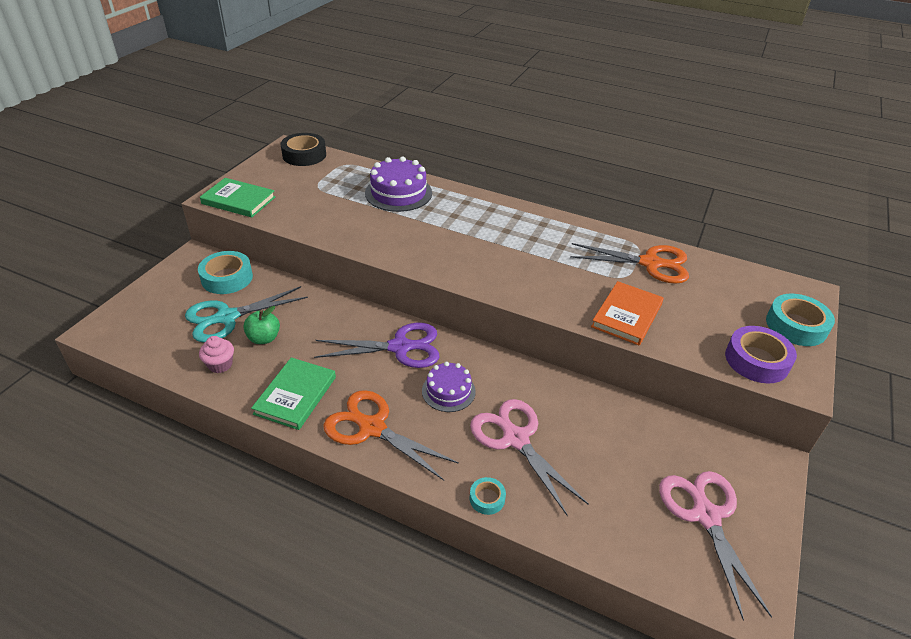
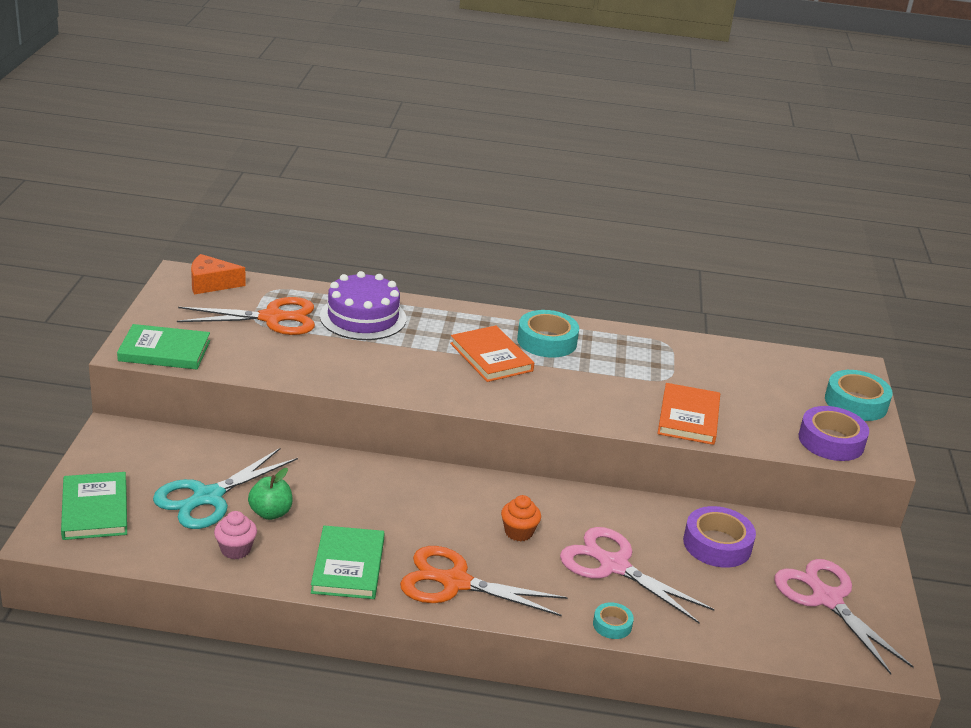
camera: 20 degrees left, 10 degrees down
(143, 313) = (95, 509): none -> green book
(227, 278) = (176, 452): turquoise tape -> turquoise tape (547, 341)
(304, 155) = (211, 284): black tape -> orange cheese
(400, 347) = (439, 497): purple scissors -> none
(448, 391) = (518, 532): purple cake -> orange cupcake
(481, 238) = (491, 357): none -> orange book
(619, 436) = (717, 544): none -> purple tape
(650, 263) = (688, 360): orange scissors -> orange scissors (272, 318)

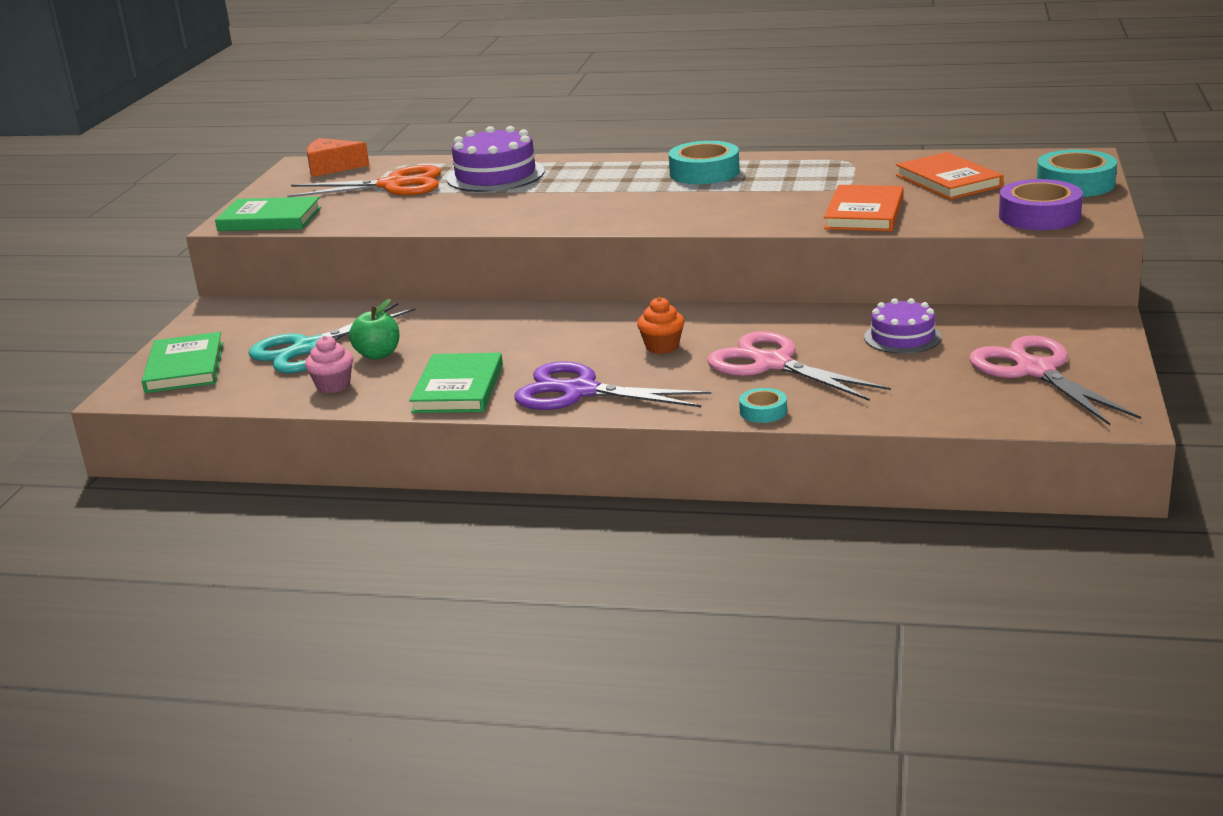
camera: 10 degrees right, 5 degrees down
(455, 582) = (580, 392): orange scissors -> purple scissors
(491, 357) = (636, 190): orange book -> orange book (948, 181)
(717, 544) = (902, 337): purple tape -> purple cake

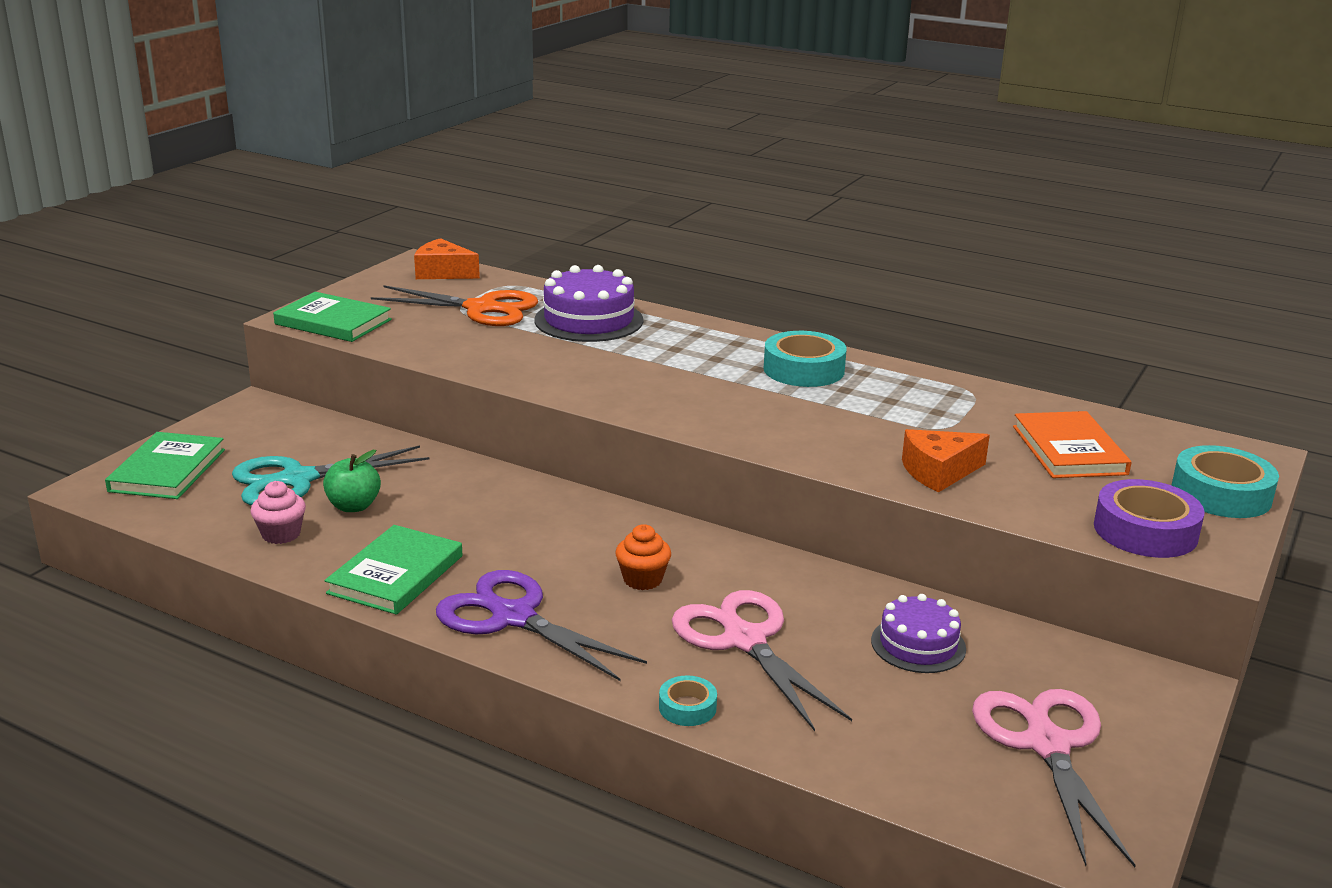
camera: 15 degrees right, 0 degrees up
(864, 213) = (938, 472): orange book -> orange cheese

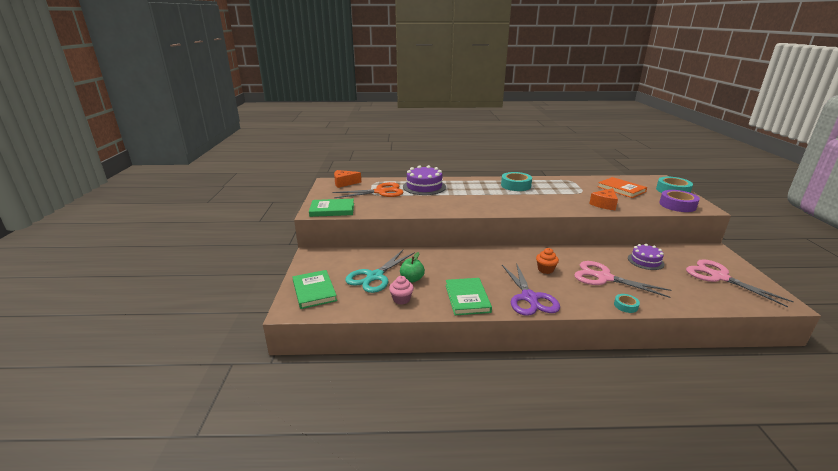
camera: 30 degrees left, 0 degrees up
(513, 617) = (529, 298): purple scissors -> purple scissors turned 105 degrees counterclockwise

